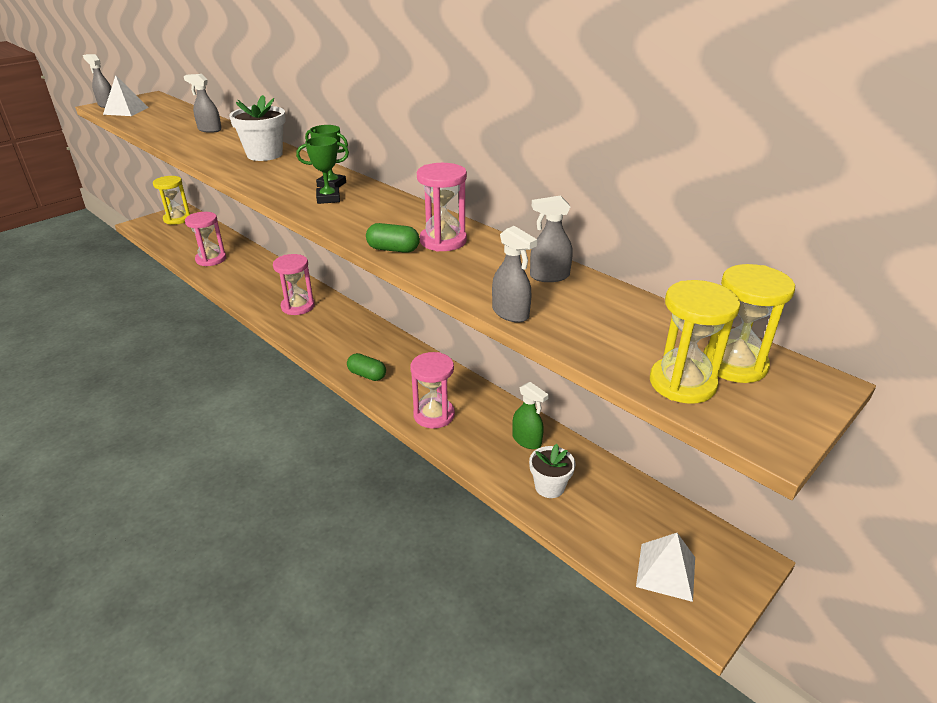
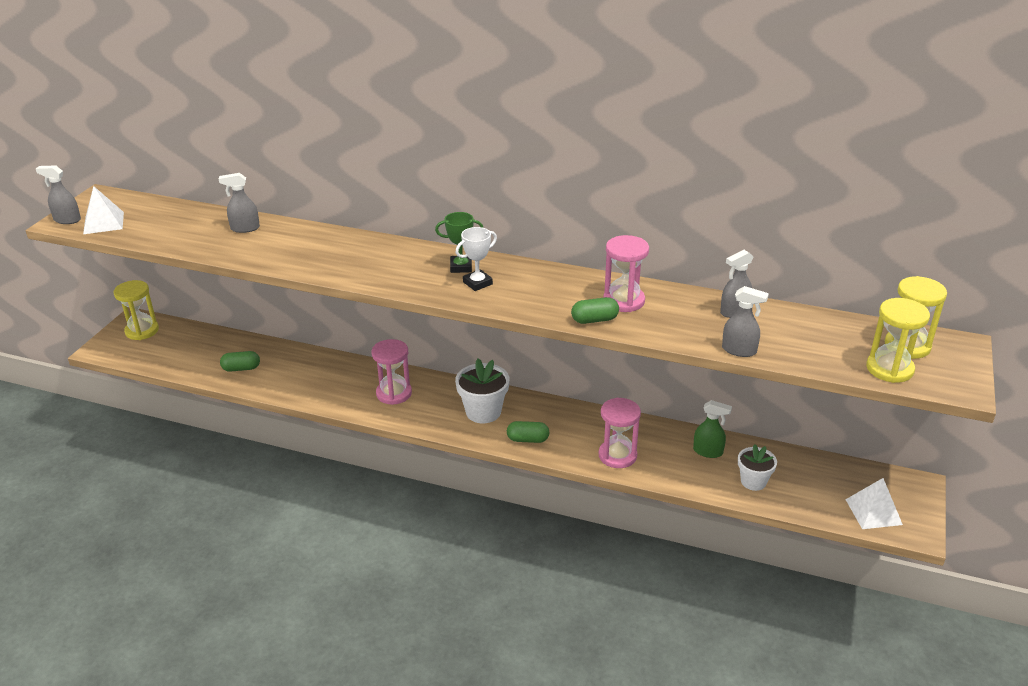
camera: 25 degrees left, 0 degrees up
(211, 259) = (241, 368): pink hourglass -> green capsule
(264, 154) = (349, 247): white flower pot -> white flower pot (483, 412)
(328, 198) = (477, 283): green trophy -> white trophy

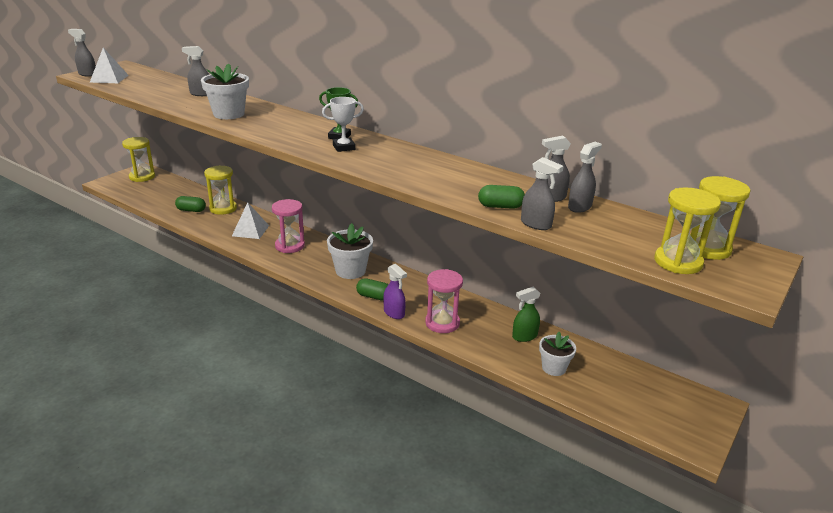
camera: 15 degrees right, 5 degrees down
(279, 357) = (223, 208): none -> yellow hourglass
(306, 256) = (229, 114): none -> white flower pot
(561, 455) = (394, 313): none -> purple spray bottle
(594, 320) = (421, 184): green capsule -> green capsule (500, 206)
(624, 301) = (456, 176): pink hourglass -> none
(708, 451) = (524, 336): green spray bottle -> green spray bottle turned 120 degrees clockwise
(768, 318) = (580, 207): none -> grey spray bottle
(873, 512) = (660, 418): white pyramid -> white pyramid (250, 230)

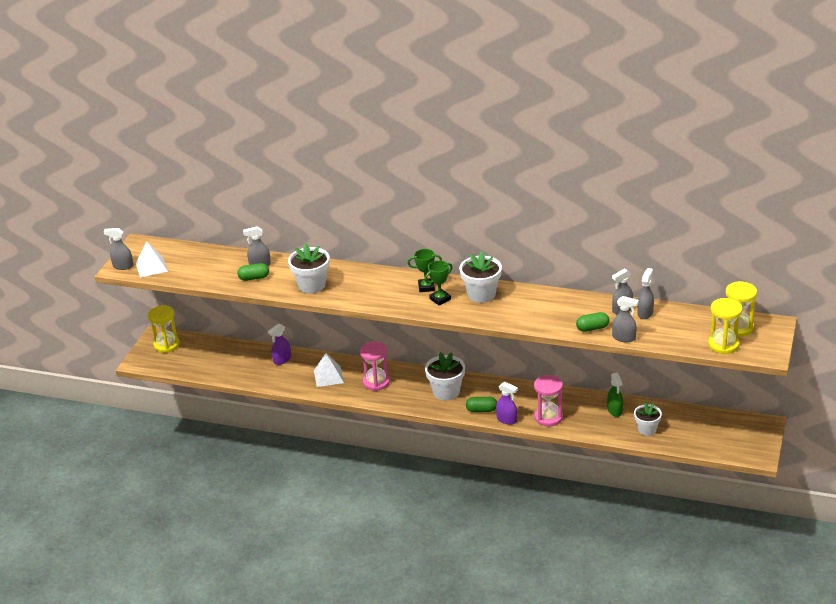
camera: 15 degrees left, 5 degrees up
(191, 210) = (254, 370): green capsule -> green capsule (254, 278)
(223, 208) = (282, 360): yellow hourglass -> purple spray bottle
(344, 147) = (440, 299): white trophy -> green trophy
(393, 152) = (481, 294): none -> white flower pot
(524, 336) = (615, 410): green spray bottle -> green spray bottle turned 60 degrees counterclockwise

